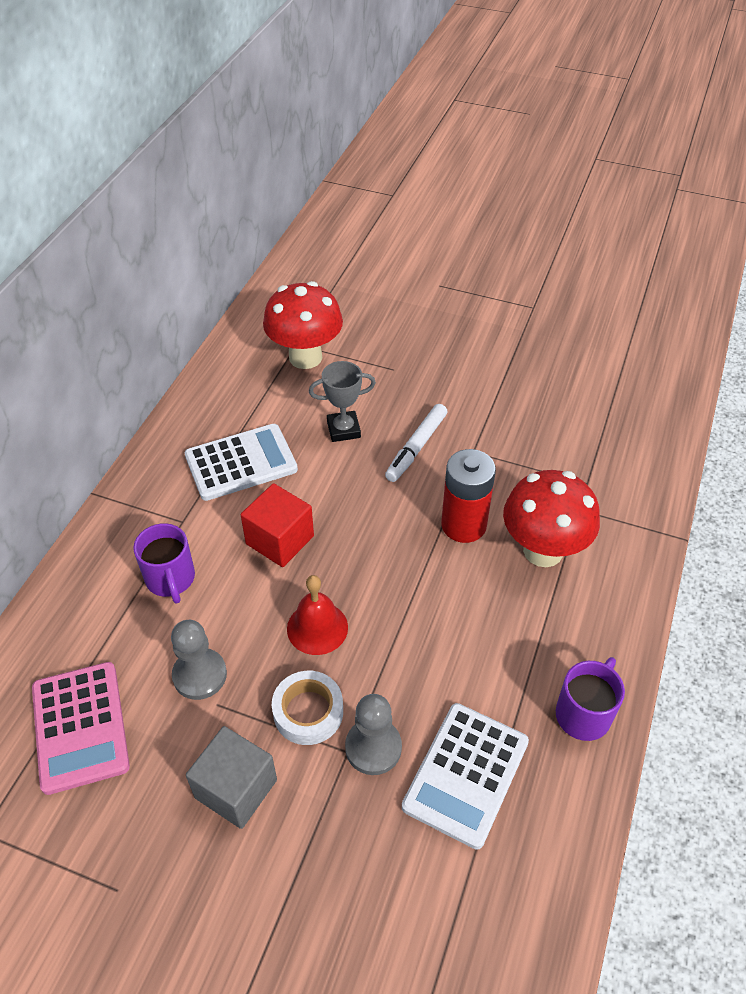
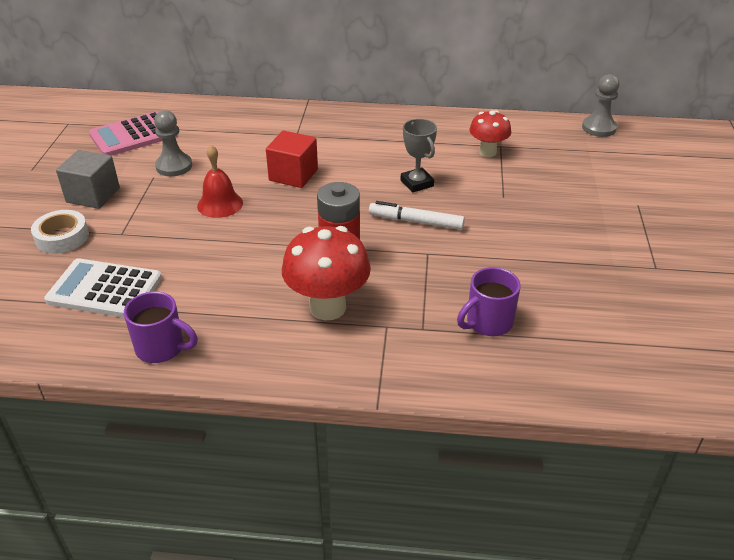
camera: 75 degrees right, 10 degrees down
(170, 579) = (246, 141): purple mug -> purple mug (487, 323)
(241, 462) = (359, 146): white calculator -> none
(305, 357) = (487, 152): red mushroom -> red mushroom, size x0.62
(308, 712) = (151, 212): white tape -> white tape (62, 237)
(373, 748) = (124, 244): grey pawn -> grey pawn (599, 128)

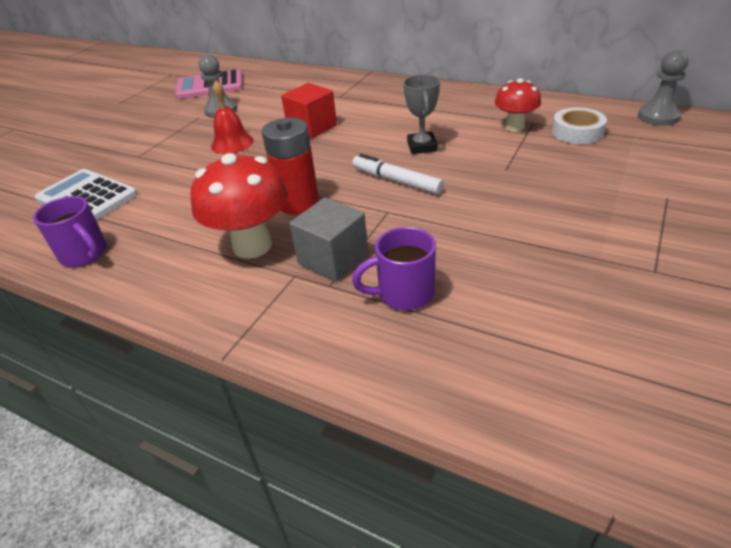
camera: 25 degrees right, 0 degrees up
(62, 237) = (94, 153): white tape -> white tape (577, 132)
(93, 195) = (143, 125): grey cube -> grey cube (333, 259)

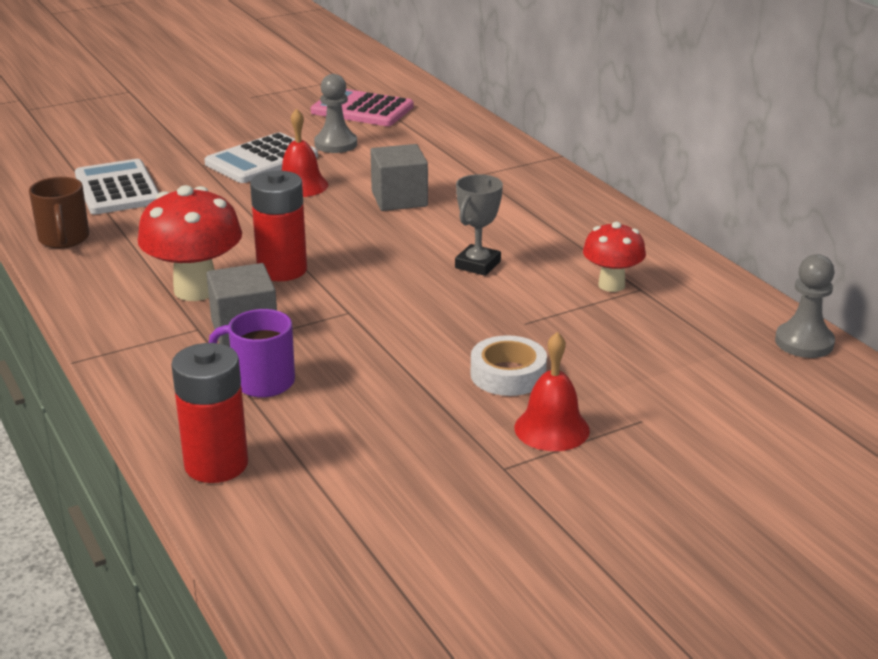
camera: 30 degrees right, 10 degrees down
(85, 254) = (64, 239): purple mug -> brown mug
(180, 137) = (261, 160): none -> white calculator
(312, 127) = (399, 199): red cube -> grey cube
(396, 181) = (399, 288): white marker -> none
(472, 386) = (216, 464): none -> red battery
(577, 132) = (672, 319): white tape -> white tape (508, 374)
(634, 228) = (551, 429): none -> red bell

